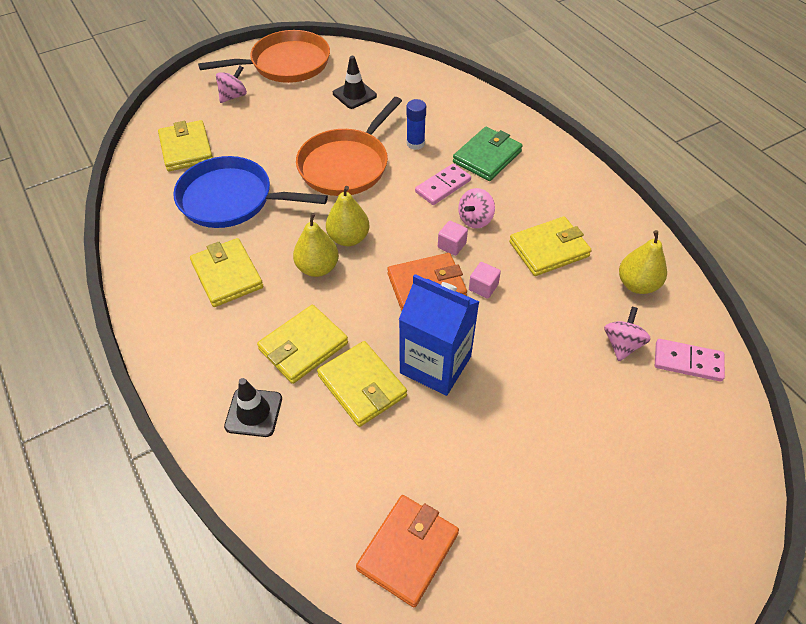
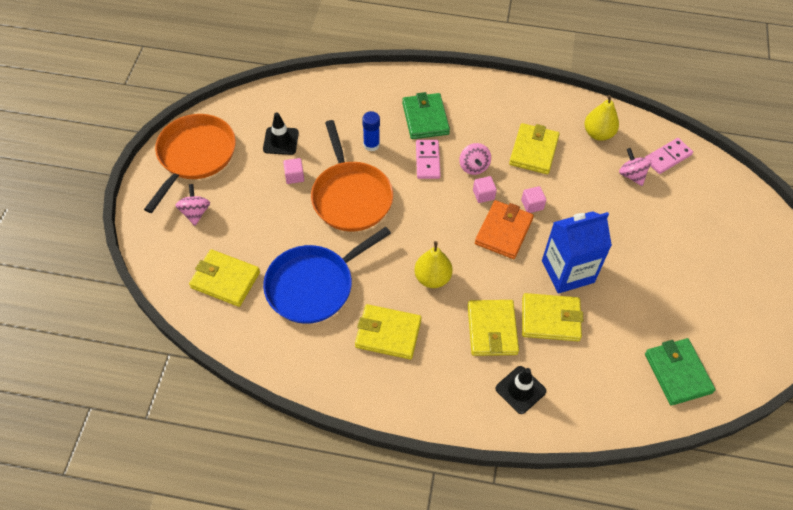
camera: 50 degrees left, 5 degrees up
(328, 122) = (294, 176): none -> pink cube
(348, 238) = (422, 243): yellow pear -> none
(408, 551) = (677, 373): orange wallet -> green wallet

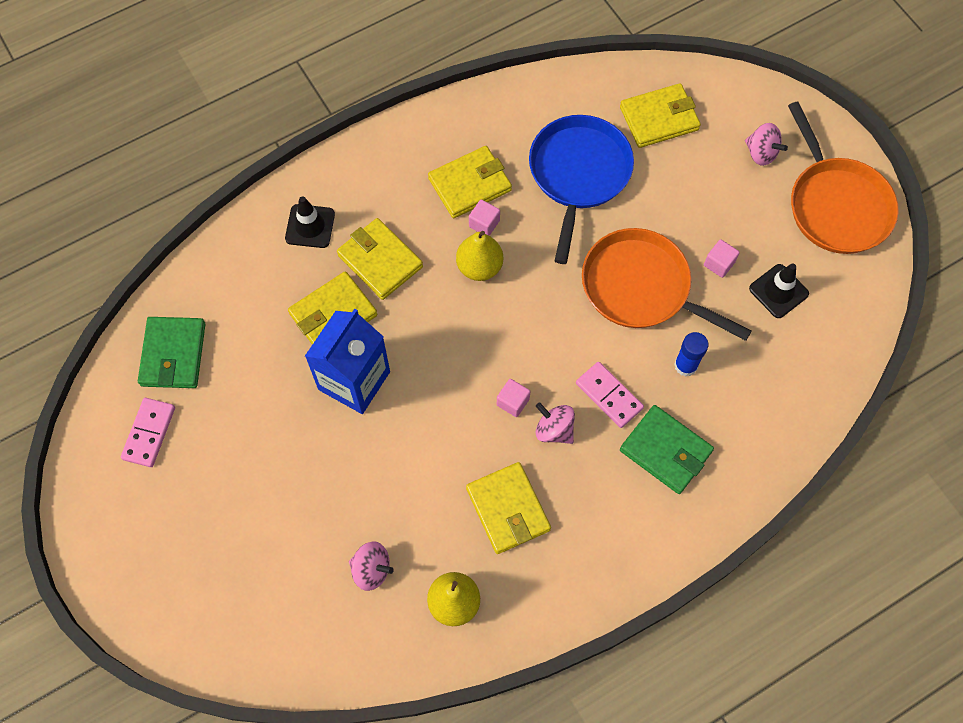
camera: 140 degrees right, 10 degrees up
(503, 231) = (454, 374): orange wallet -> none
(532, 205) = (452, 432): pink cube -> pink cube (484, 224)
(667, 157) = (346, 636): pink domino -> pink domino (149, 433)
(677, 373) = (173, 354): green wallet -> green wallet turned 60 degrees clockwise

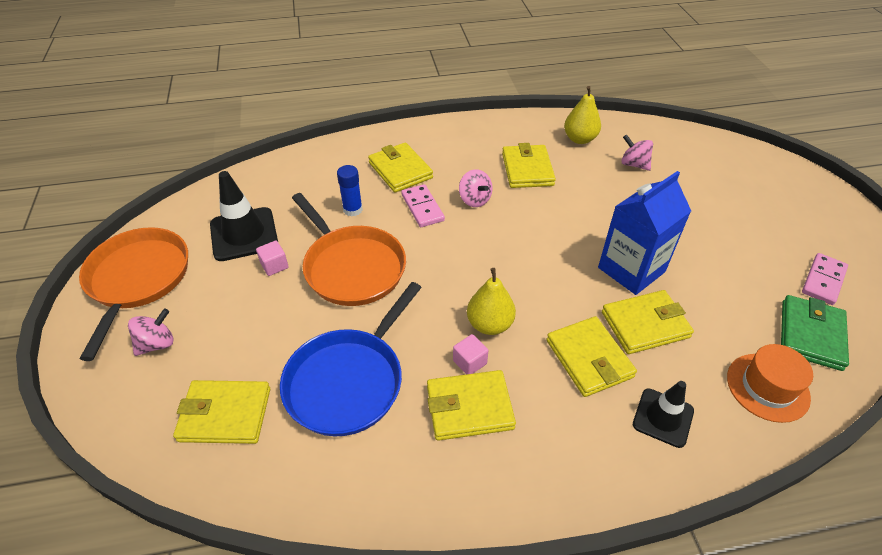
camera: 160 degrees left, 20 degrees down
(220, 283) = (767, 387): none -> orange hat
(513, 402) = (499, 222): pink cube -> none
(665, 451) = (400, 170): green wallet -> yellow wallet
(761, 153) = (157, 344): pink spinning top -> pink spinning top turned 75 degrees clockwise
(778, 291) = (244, 234): black traffic cone -> black traffic cone, size x1.54

